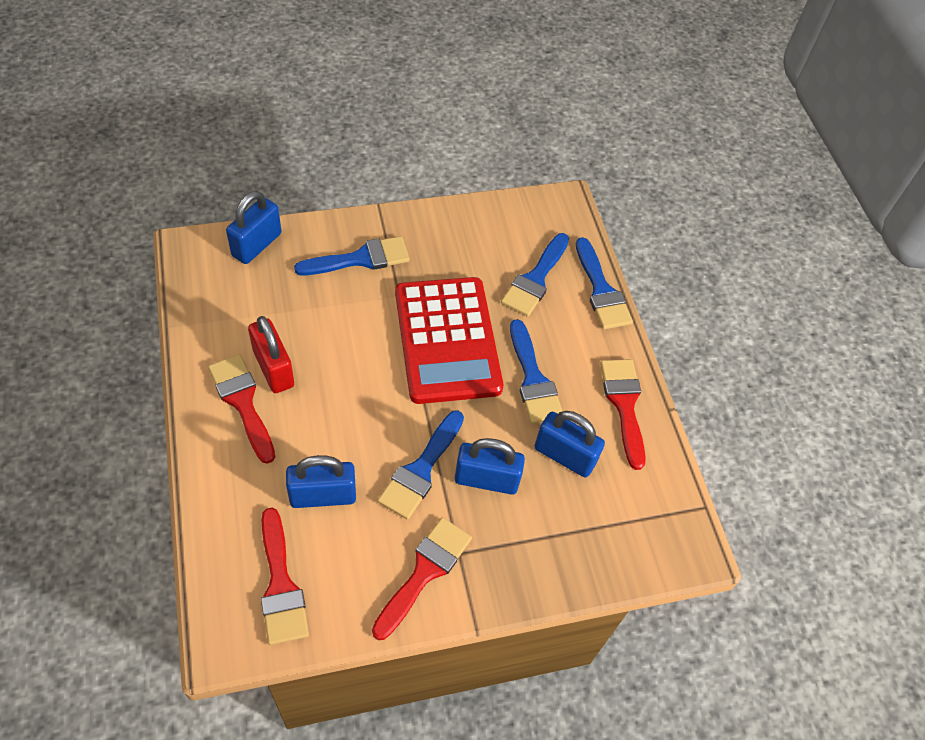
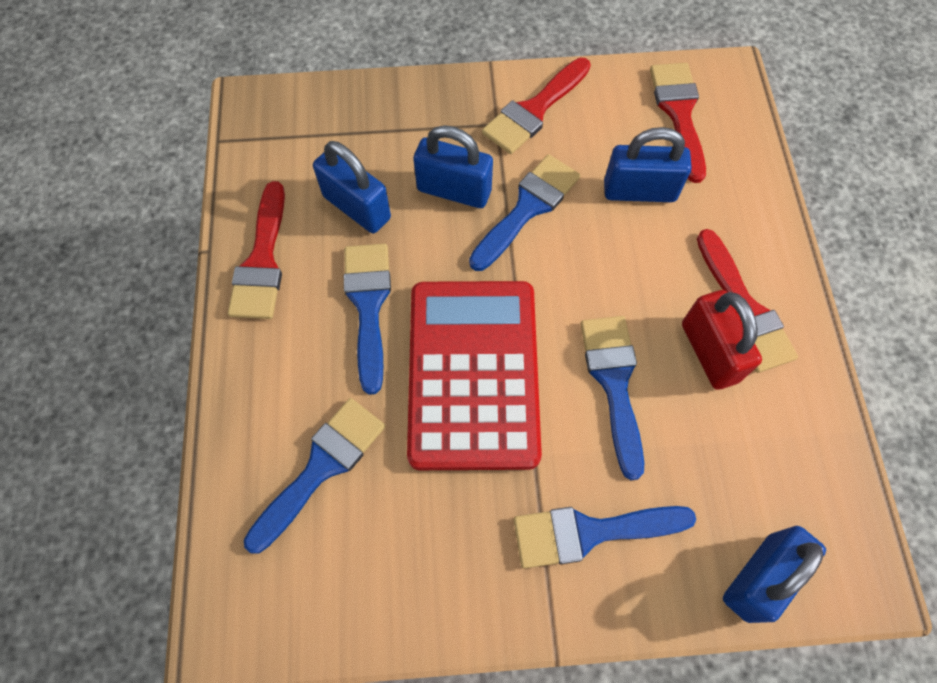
camera: 165 degrees left, 10 degrees up
(601, 290) = (227, 437): blue brush -> blue brush (614, 382)

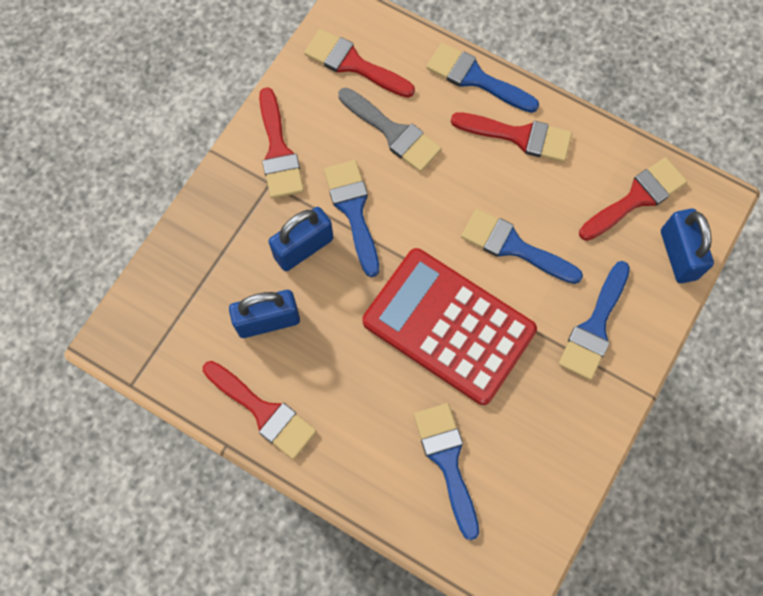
camera: 55 degrees left, 5 degrees up
(368, 305) = (352, 361): blue brush -> blue brush (475, 78)
(639, 191) = (393, 133): blue padlock -> grey brush
(709, 352) = (532, 177): red padlock -> none
(785, 481) = (636, 198): none -> red brush

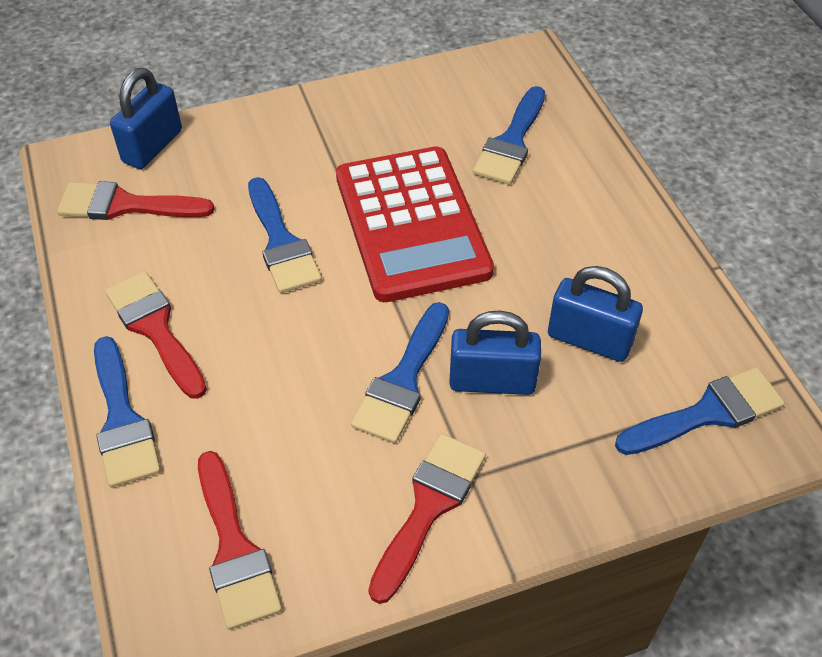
camera: 140 degrees left, 20 degrees down
(264, 412) = (654, 270): red brush -> none
(393, 133) = (277, 429): grey brush -> none
(594, 327) = (287, 146): blue brush -> blue brush (708, 413)

